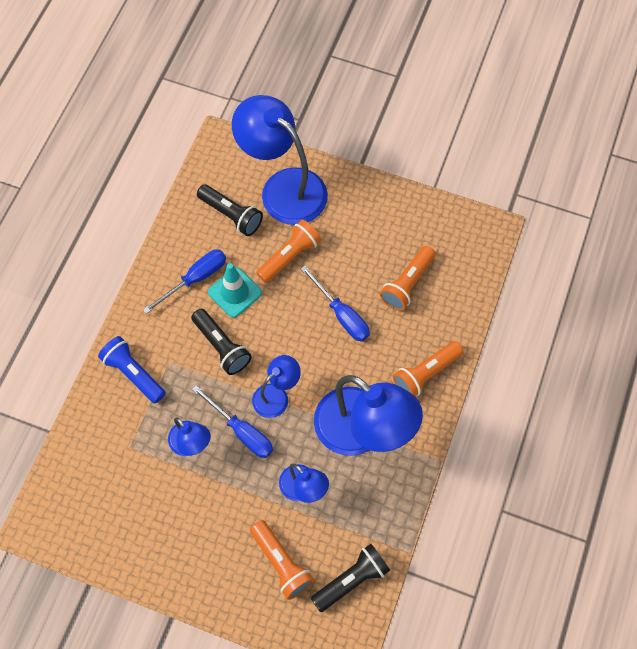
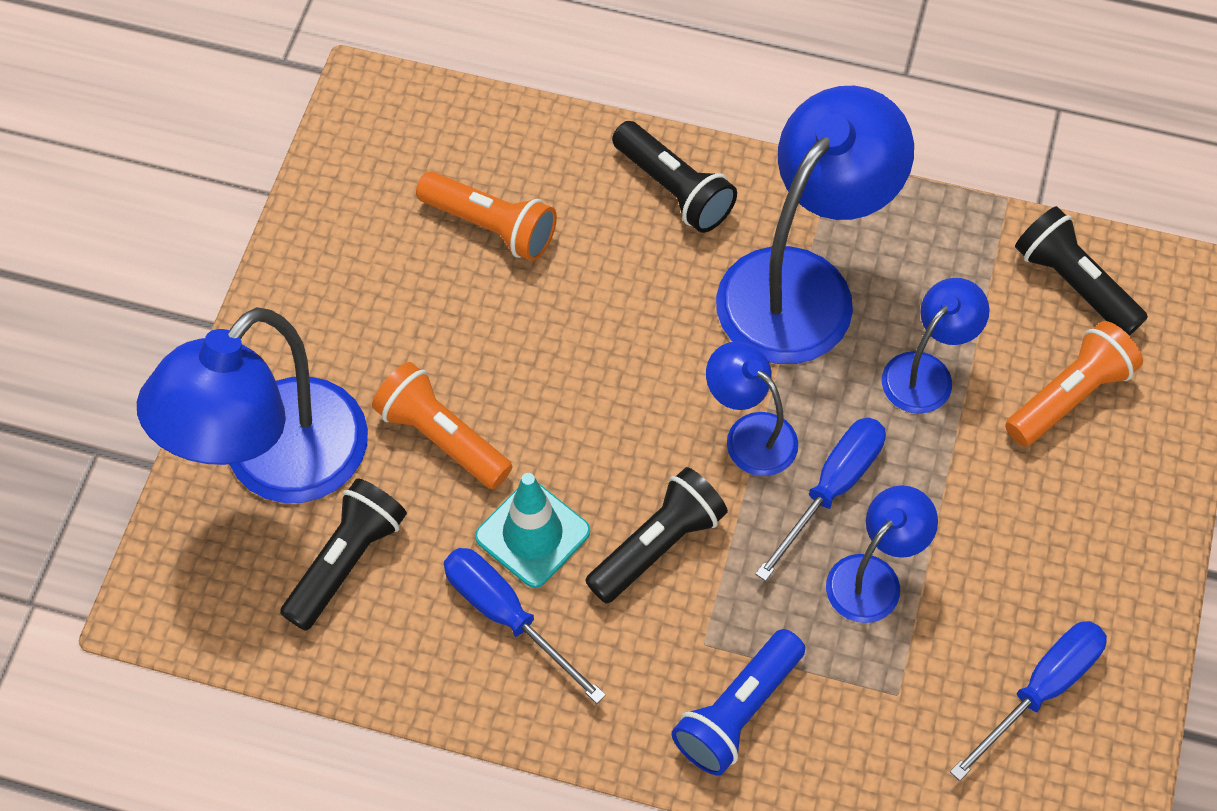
camera: 95 degrees left, 5 degrees down
(341, 315) = (566, 334): blue screwdriver -> blue screwdriver (1041, 690)
(425, 374) = (674, 190): orange flashlight -> black flashlight

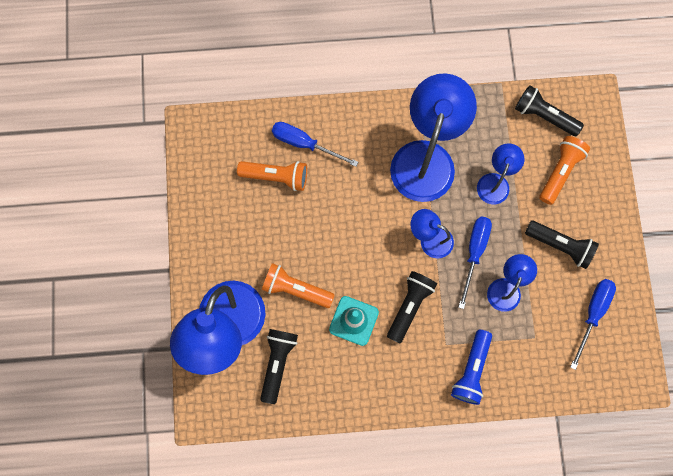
camera: 20 degrees left, 15 degrees up
(506, 616) = (357, 363): blue screwdriver -> blue screwdriver (304, 144)
(674, 190) = (352, 129): black flashlight -> black flashlight (560, 246)

